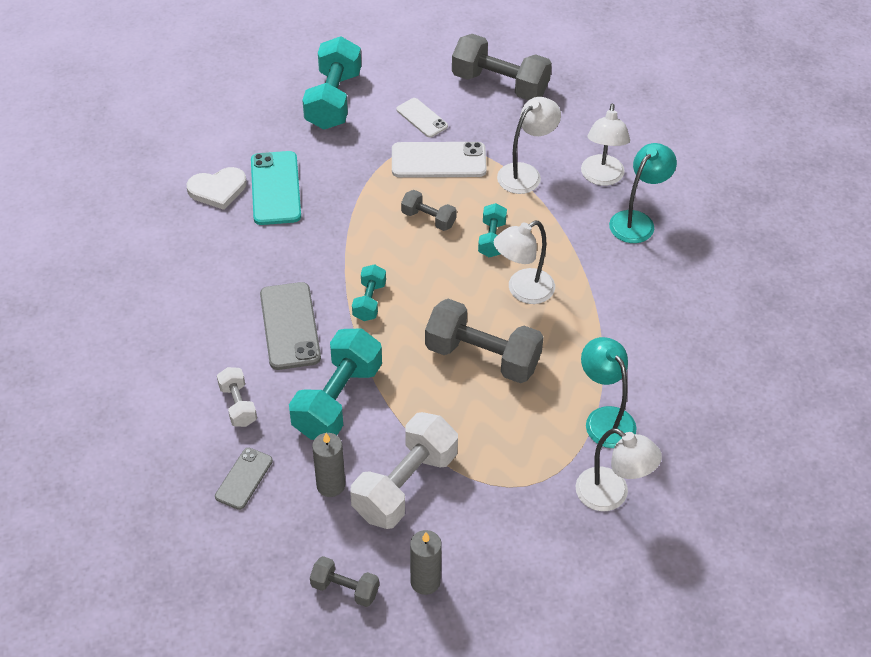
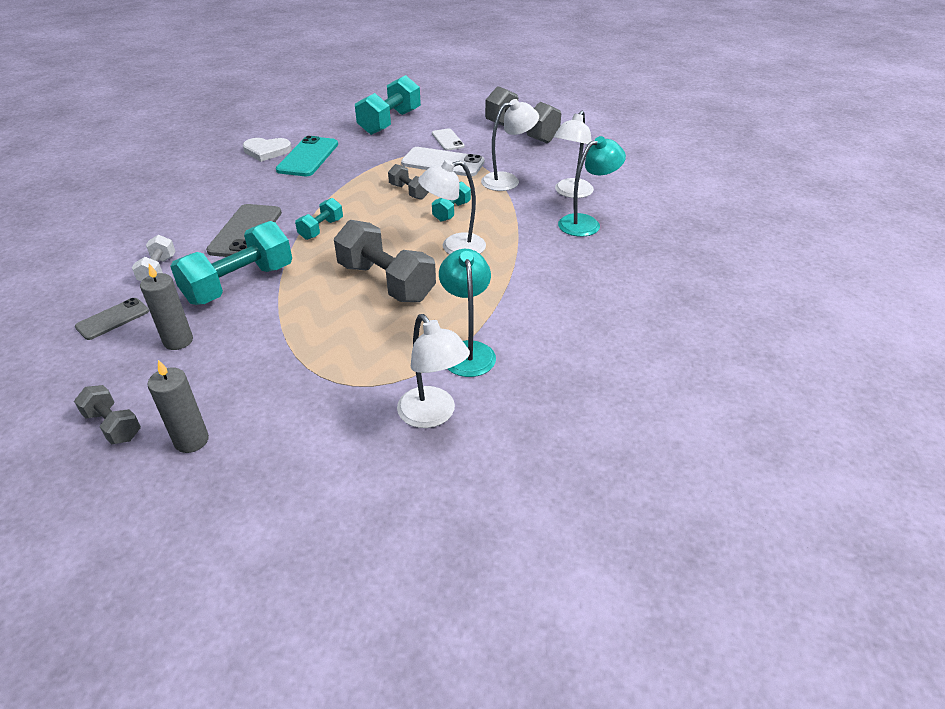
camera: 20 degrees right, 10 degrees down
(405, 485) = (242, 357): white dumbbell -> none

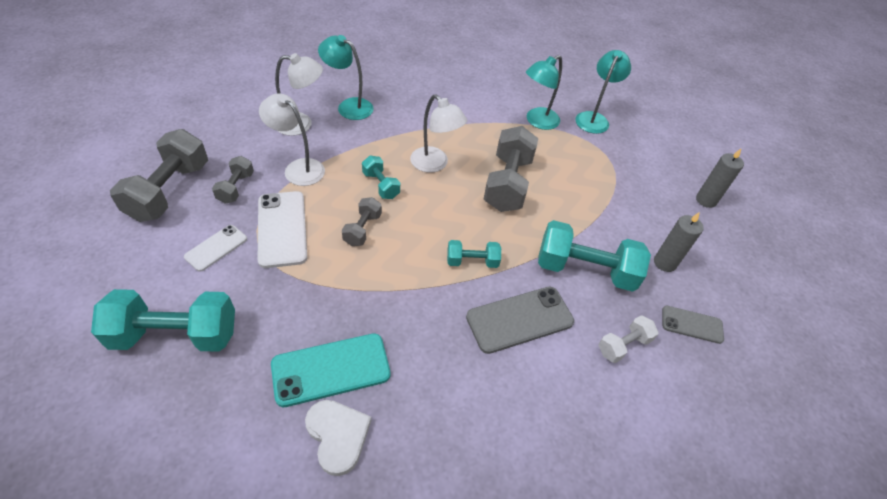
camera: 125 degrees left, 10 degrees up
(113, 425) = (739, 242): grey dumbbell -> grey dumbbell (236, 188)
(433, 415) = (594, 118): white lamp -> turquoise lamp
(451, 211) = (381, 185): turquoise dumbbell -> turquoise dumbbell turned 60 degrees clockwise

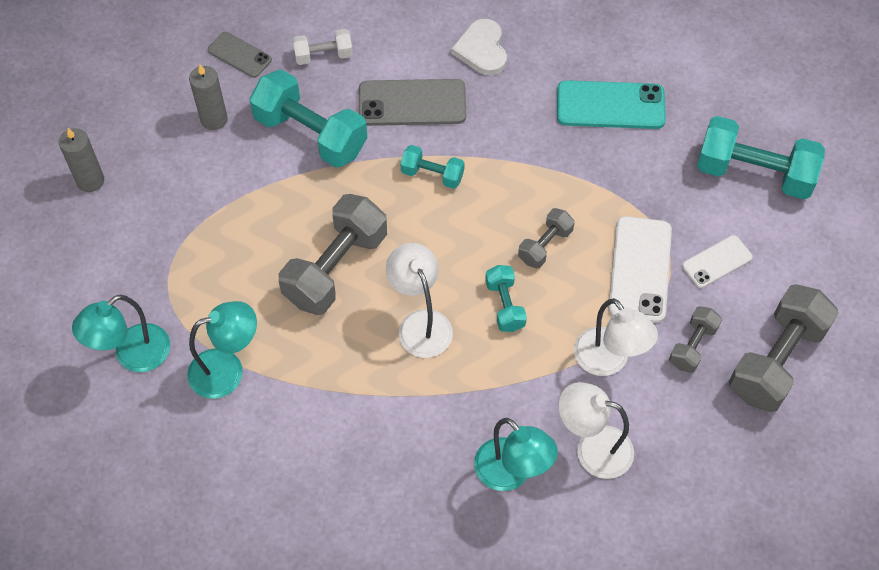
camera: 155 degrees left, 10 degrees up
(338, 436) = (614, 54): white heart -> white heart (482, 50)

